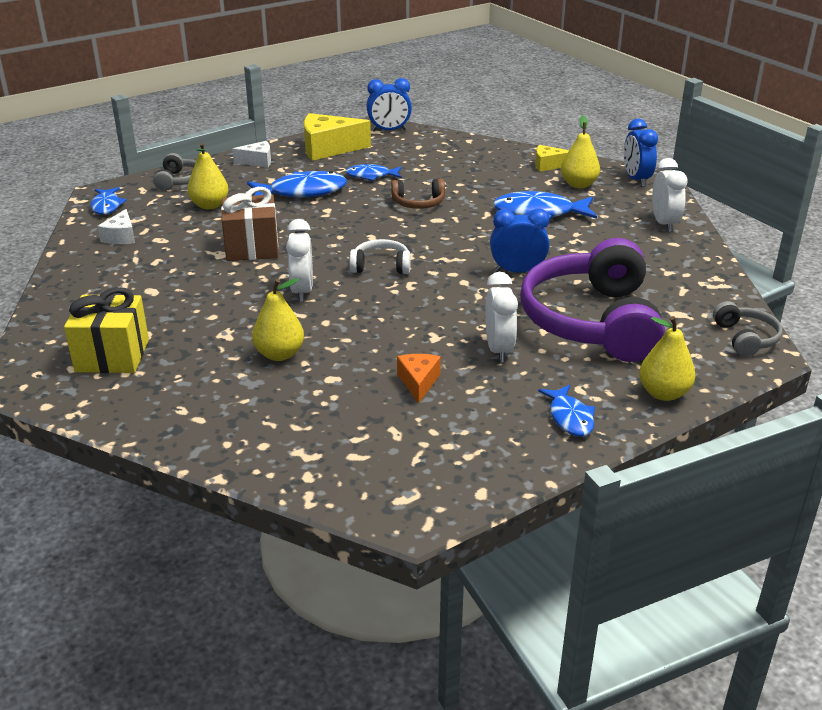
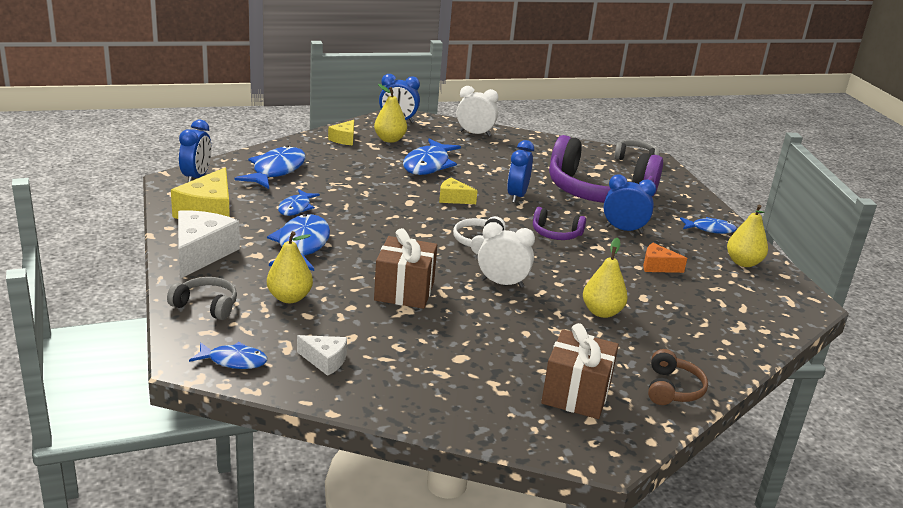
camera: 75 degrees left, 5 degrees down
(112, 355) = (576, 394): yellow gift -> brown gift
(257, 161) = (201, 253): white cheese -> white cheese, size x1.83
(418, 203) = (372, 202): brown headphones -> brown headphones (672, 389)
(438, 153) = (276, 171): none -> blue fish
(443, 306) = (556, 234): none -> purple headphones
(470, 239) = (453, 198): none -> yellow cheese
(499, 349) = (623, 229): white clock -> blue clock
(663, 393) = (689, 196): yellow pear -> yellow pear (743, 262)

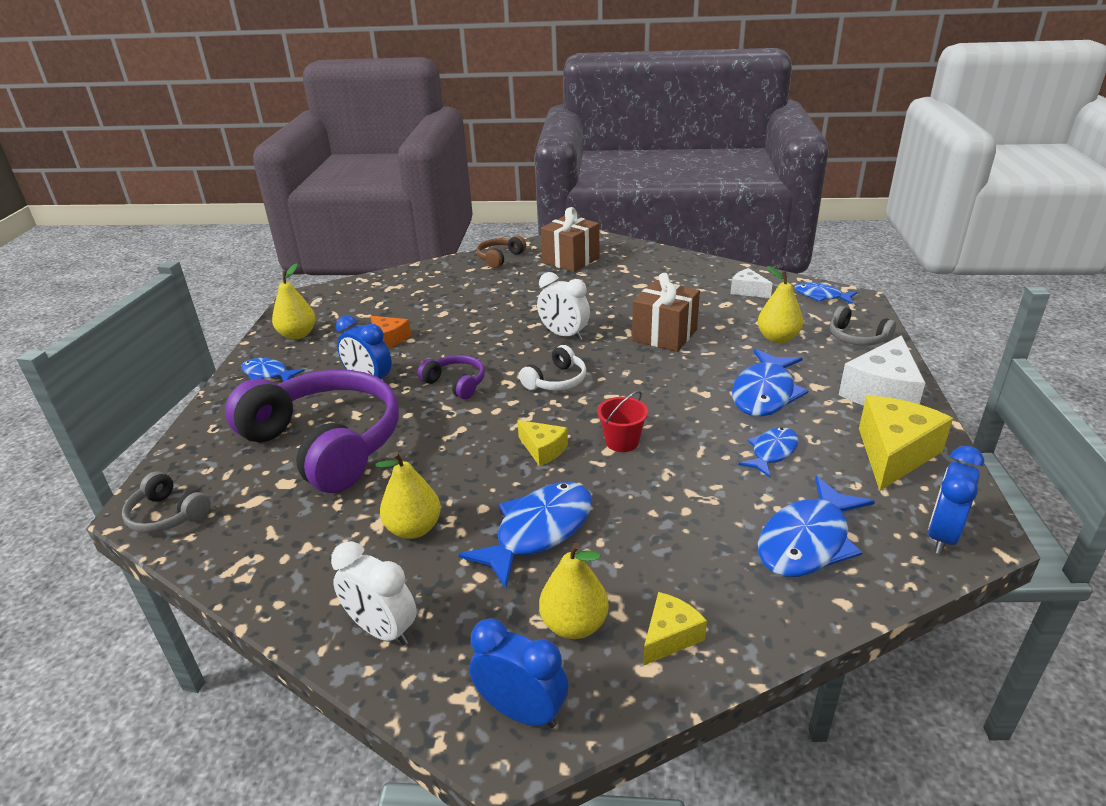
camera: 155 degrees left, 5 degrees up
(402, 206) = (622, 442): none -> red bucket
(517, 196) = (449, 447): blue clock -> none
(602, 312) = (495, 305): yellow pear -> yellow pear (414, 528)

